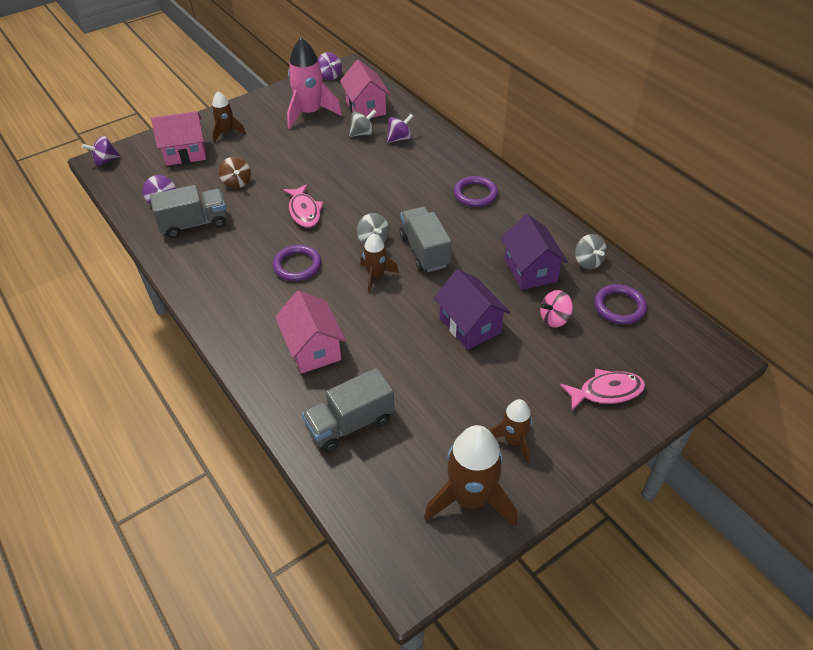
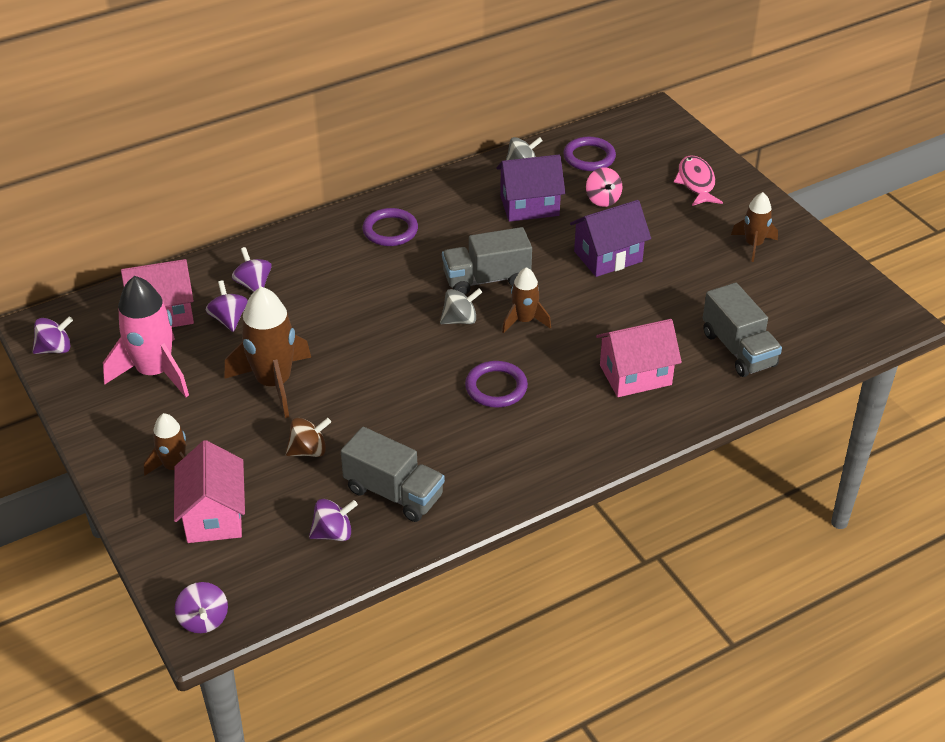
camera: 85 degrees left, 5 degrees down
(194, 224) = (394, 493): grey truck -> grey truck turned 135 degrees clockwise
(304, 211) = (391, 380): pink fish -> none
(362, 133) = (229, 319): grey spinning top -> purple spinning top
(470, 498) = (817, 277): brown rocket -> brown rocket (274, 383)

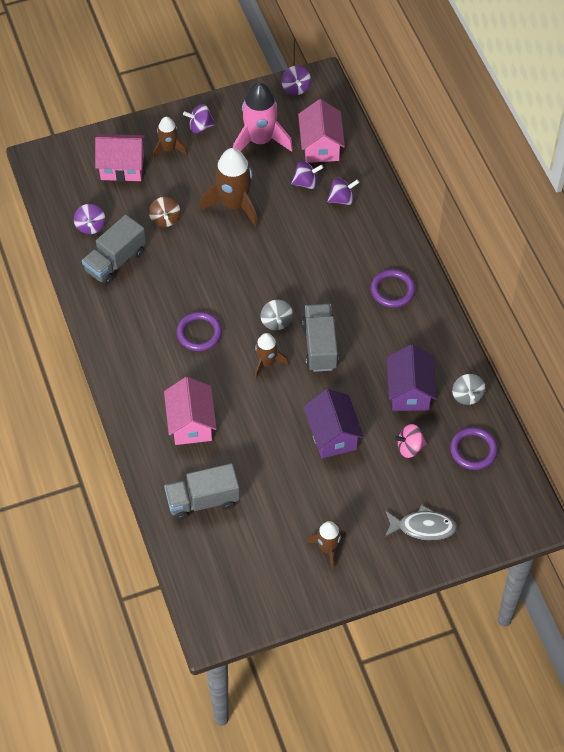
camera: 100 degrees right, 15 degrees up
(204, 620) = (43, 159): purple spinning top -> purple spinning top (200, 126)
(696, 183) = (423, 527): pink fish -> grey fish

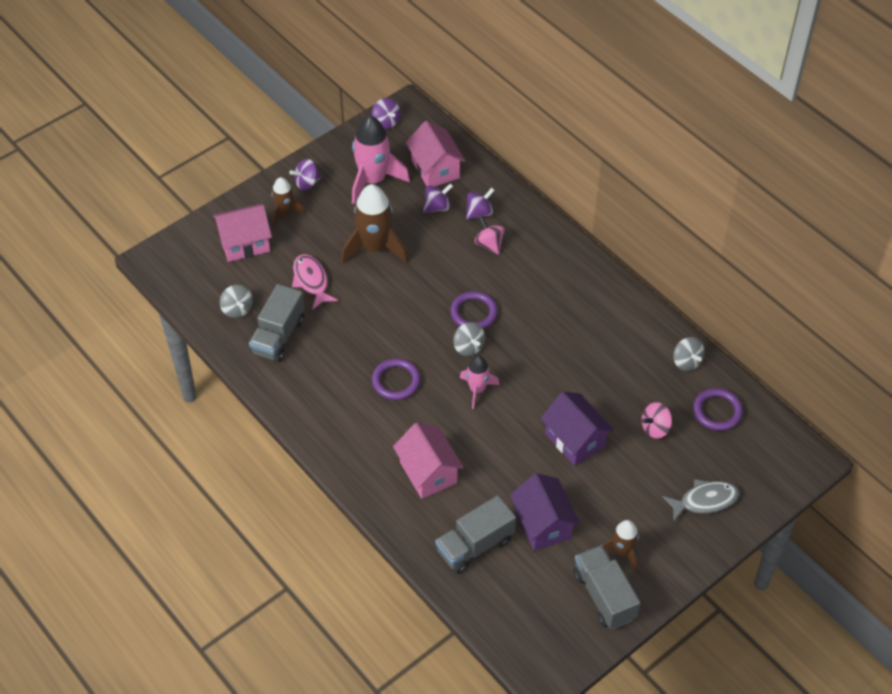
camera: 20 degrees left, 5 degrees down
(90, 226) = (237, 309): purple spinning top -> grey spinning top
(165, 219) = (311, 281): brown spinning top -> pink fish
(266, 363) = (477, 390): brown rocket -> pink rocket
(320, 346) = (522, 357): grey truck -> grey truck (604, 595)
(337, 231) = (489, 244): none -> pink spinning top
(392, 290) = (568, 284): purple ring -> purple ring (473, 313)
(409, 391) = (630, 374): purple house -> purple house (543, 524)

